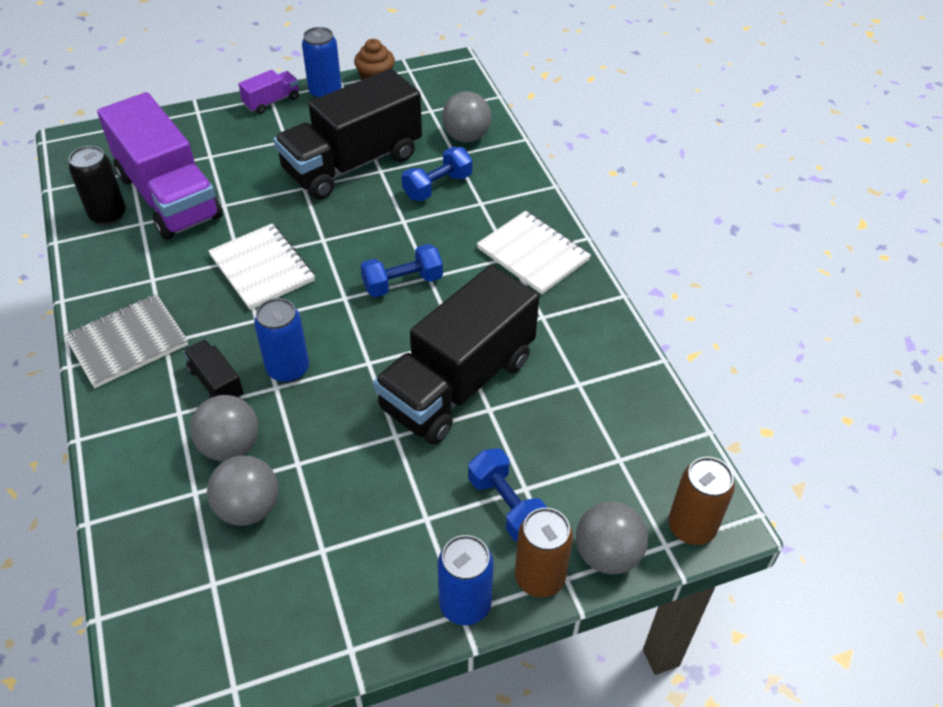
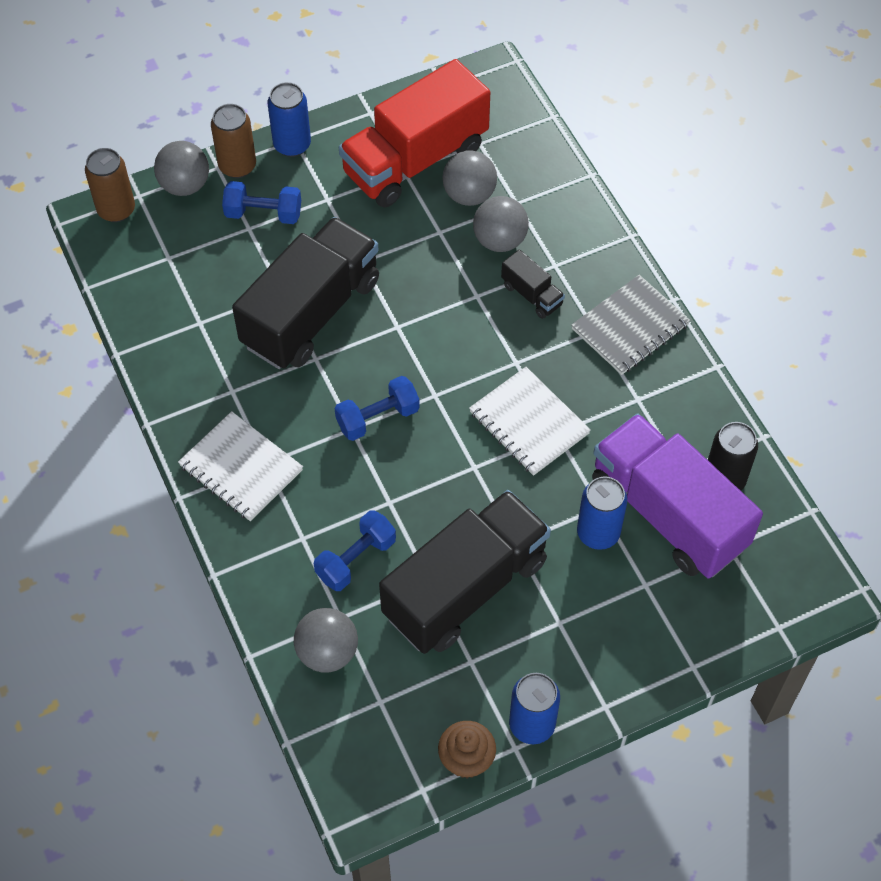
camera: 175 degrees right, 10 degrees up
(272, 102) = (600, 697): purple truck -> none
(288, 369) = (470, 313): blue can -> blue can (598, 533)
(304, 565) = (415, 160): none -> red truck
(506, 505) = (263, 213): blue dumbbell -> blue dumbbell turned 45 degrees counterclockwise

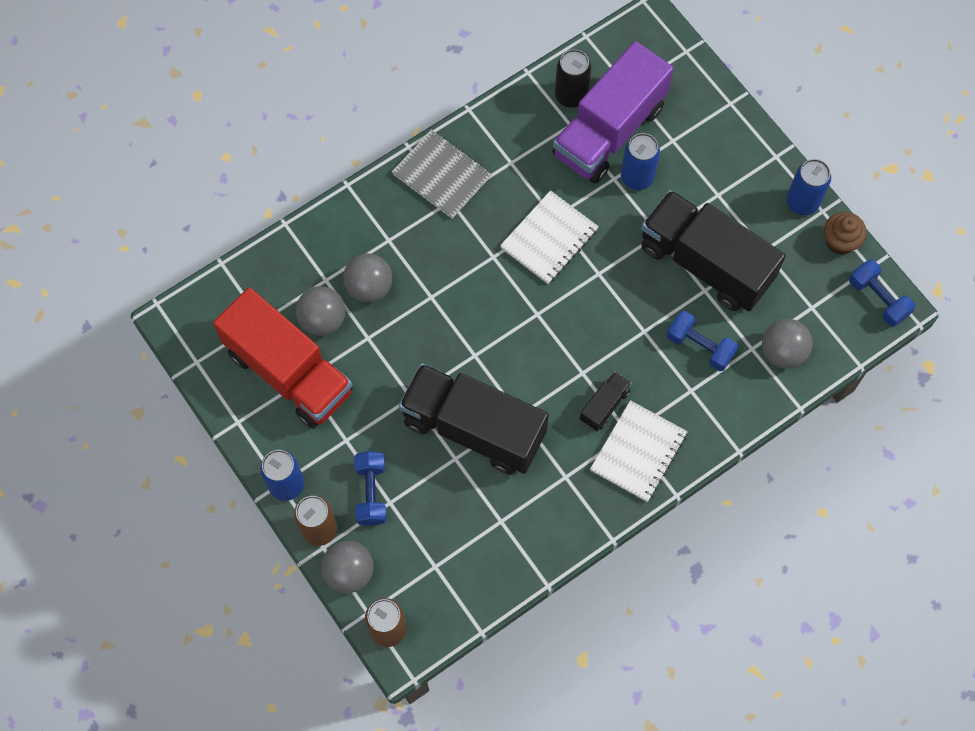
camera: 100 degrees left, 10 degrees up
(377, 418) = (568, 354): blue dumbbell -> blue dumbbell (878, 299)
(532, 295) = (422, 254): black truck -> black truck (604, 405)

